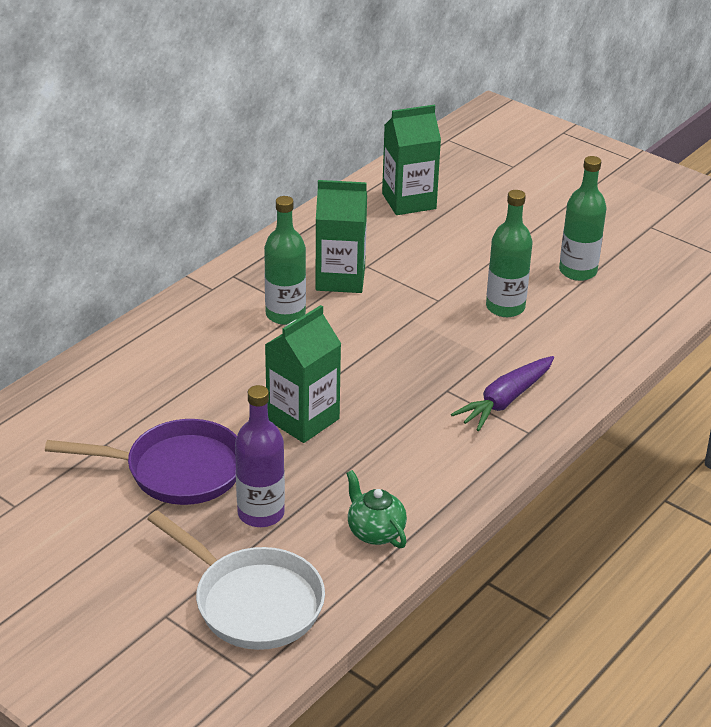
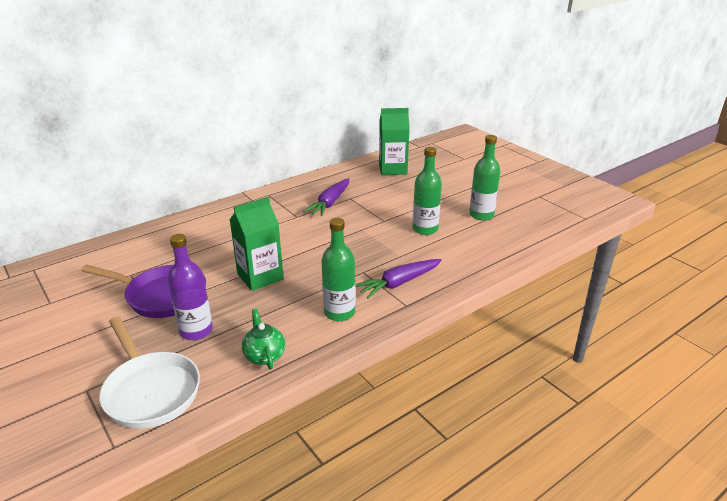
camera: 15 degrees right, 5 degrees down
(285, 314) = (286, 217): green bottle -> green bottle (339, 312)
(340, 279) = (330, 203): green carton -> purple carrot

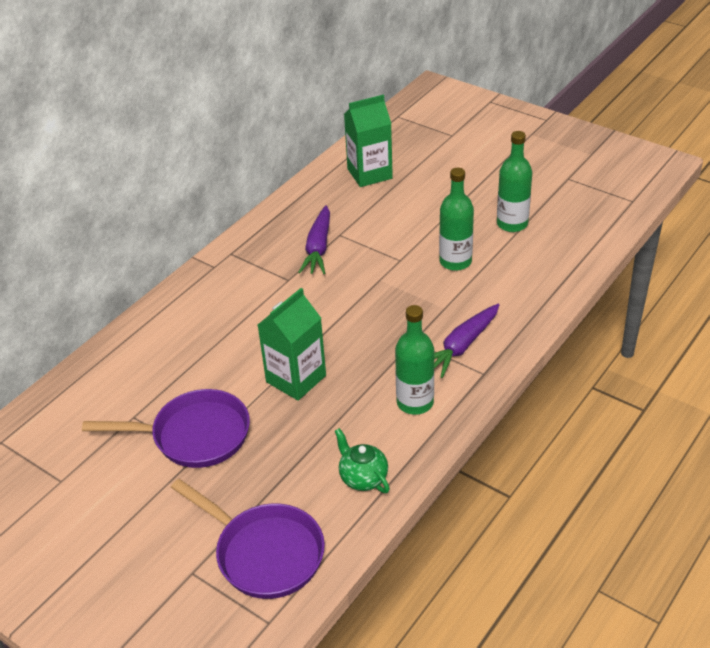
camera: 15 degrees left, 10 degrees up
(150, 391) = (264, 553): white pan -> purple pan
(196, 331) = (266, 469): purple bottle -> none

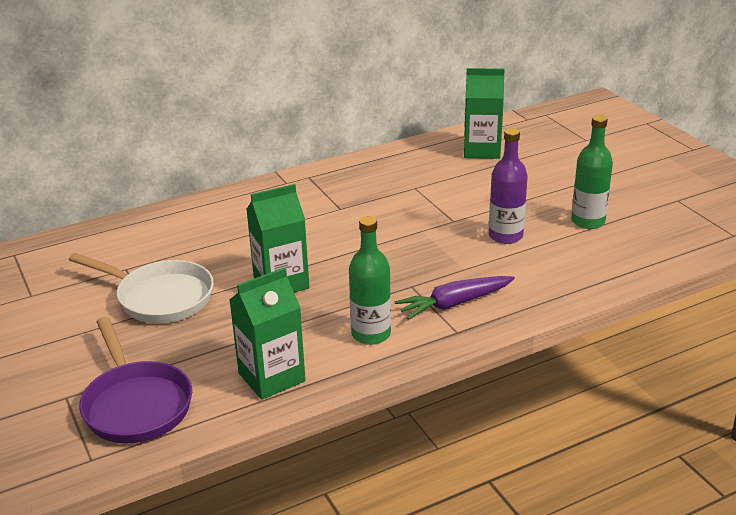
camera: 25 degrees right, 10 degrees down
(194, 435) = (160, 297): purple pan -> white pan
(318, 248) = (387, 192): purple carrot -> none
(363, 478) = (271, 377): green teapot -> green carton
(455, 261) = (505, 236): green bottle -> purple bottle

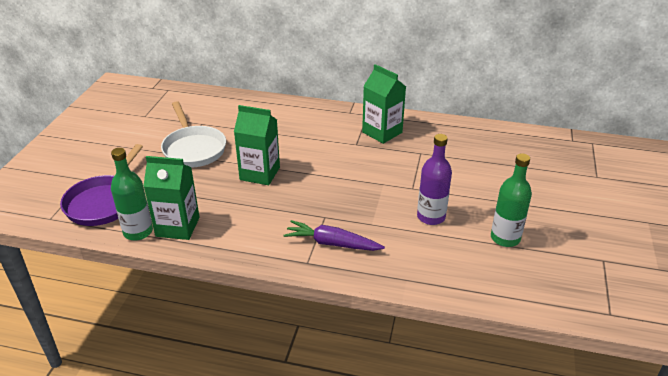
camera: 40 degrees right, 5 degrees up
(371, 334) = (259, 233): green bottle -> green bottle (138, 232)
(482, 150) = (504, 148): green carton -> green carton (382, 132)

